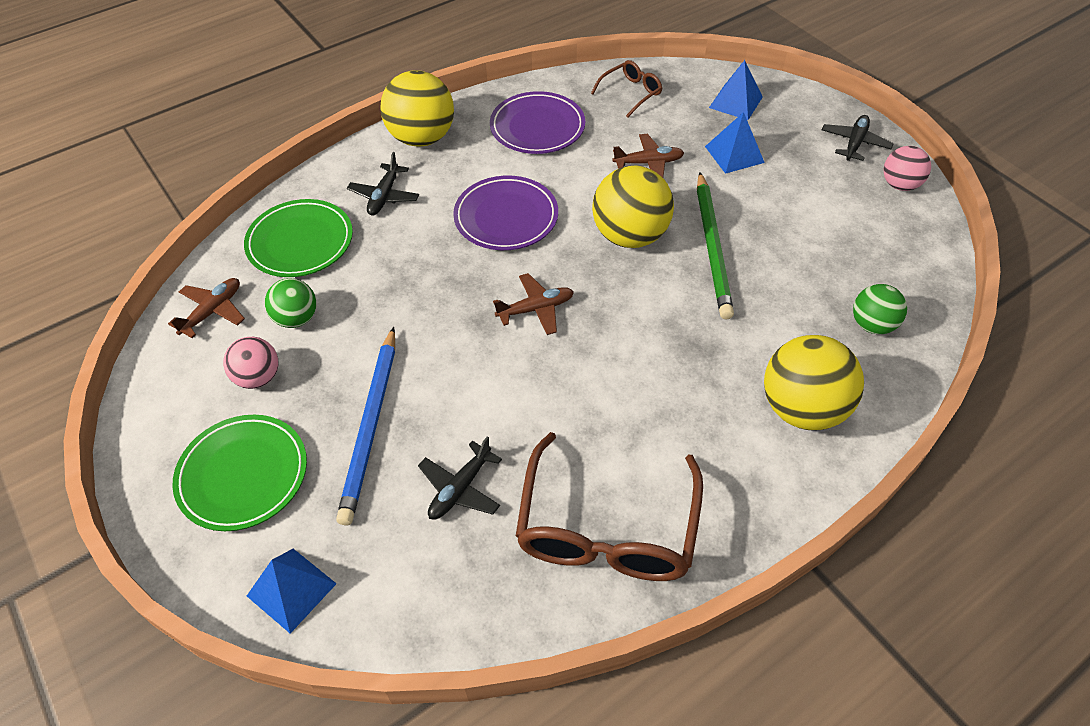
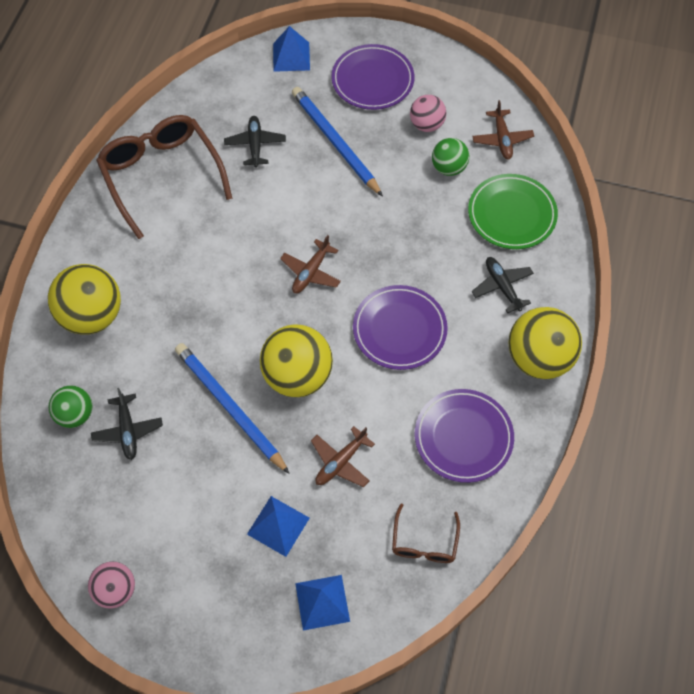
camera: 140 degrees right, 10 degrees up
(243, 475) = (372, 80): green plate -> purple plate
(712, 247) = (229, 407): green pencil -> blue pencil
(854, 143) = (181, 621): black plane -> black plane (128, 430)

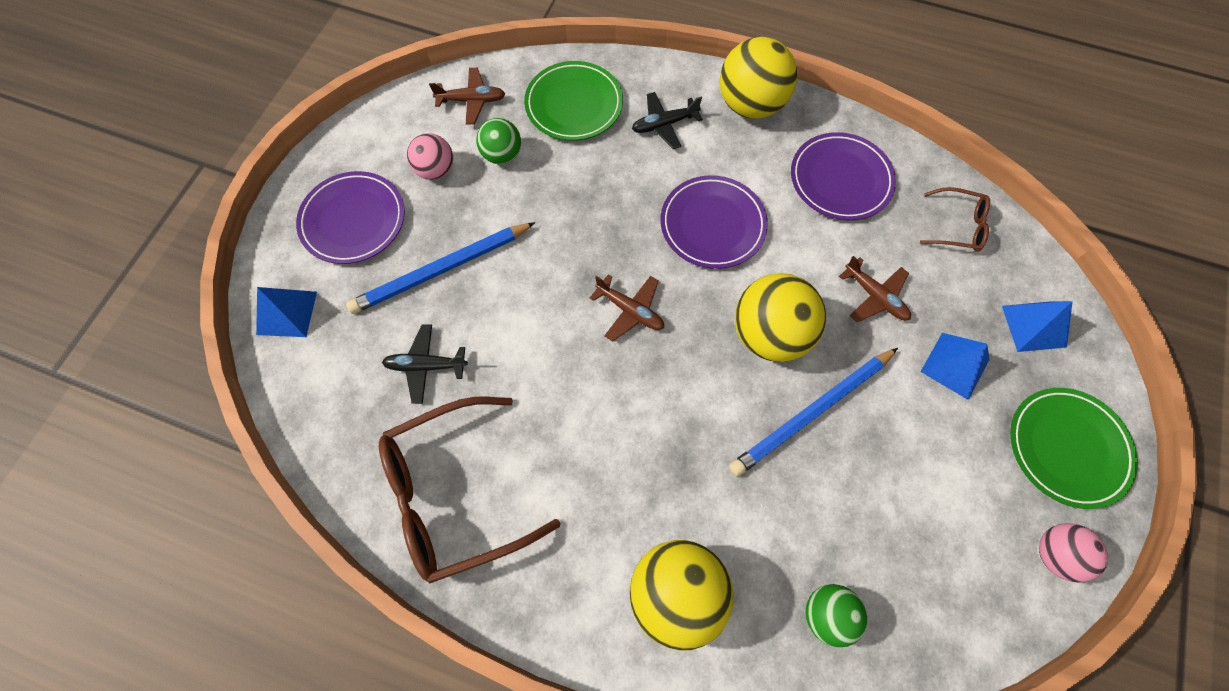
camera: 85 degrees left, 5 degrees up
(128, 430) = (847, 540): black plane -> none
(205, 615) = (1067, 448): none -> green plate

